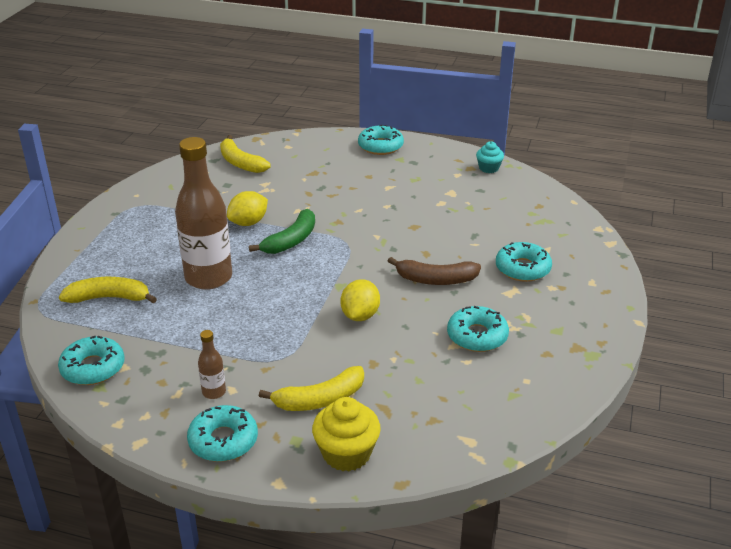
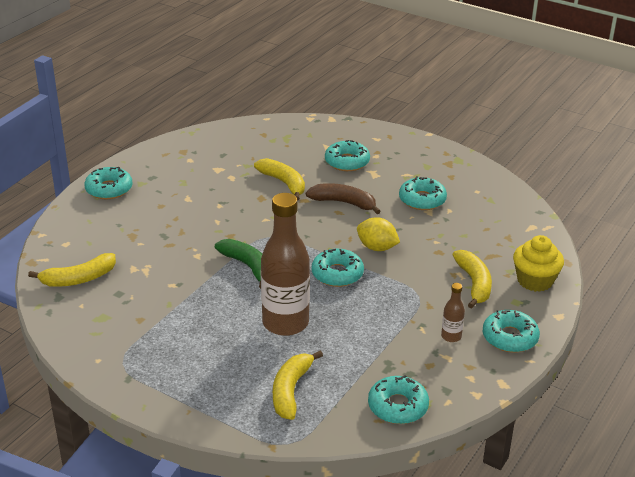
camera: 75 degrees left, 0 degrees up
(248, 223) = (202, 288): yellow lemon -> none
(300, 296) = (337, 274): none -> turquoise donut
(435, 280) = (344, 203): brown banana -> brown banana turned 90 degrees counterclockwise
(450, 235) = (283, 183): none -> yellow banana
(488, 168) = (190, 143): turquoise cupcake -> none

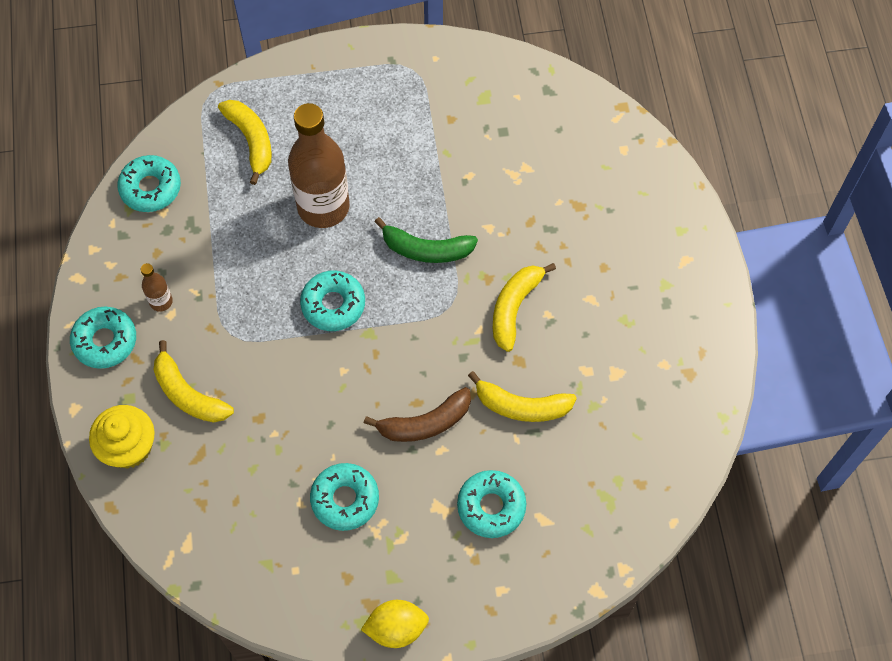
camera: 140 degrees right, 30 degrees up
(78, 279) = (557, 120): yellow banana -> yellow banana (514, 308)
(109, 189) = (683, 250): turquoise donut -> none
(377, 247) = (327, 374): yellow lemon -> yellow lemon (396, 628)

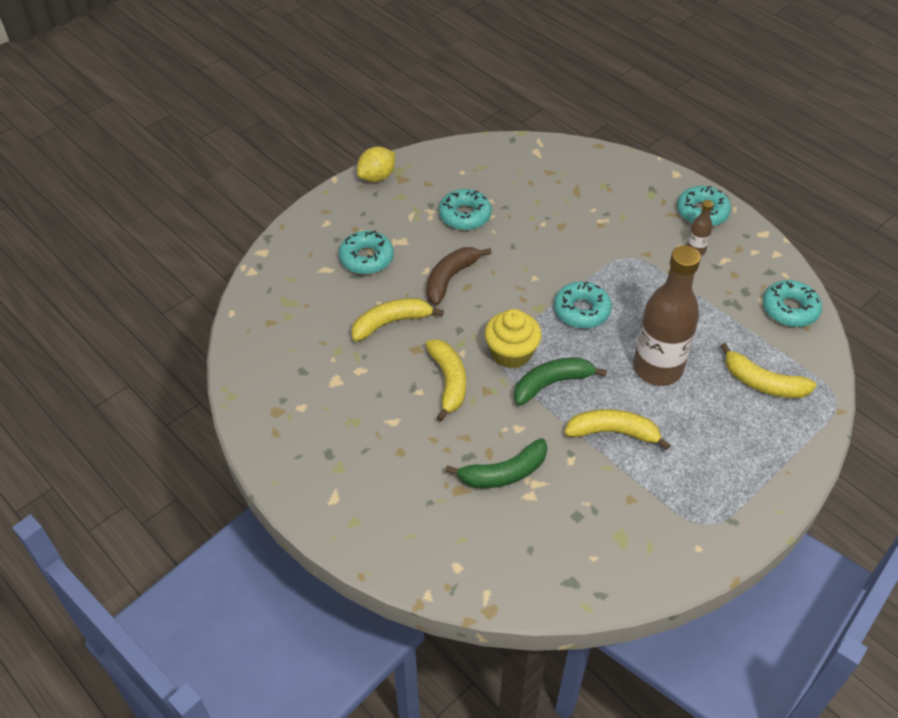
camera: 145 degrees right, 15 degrees down
(129, 447) = (622, 173): yellow cupcake -> yellow cupcake (511, 353)
(188, 394) = (618, 214): yellow banana -> yellow banana (613, 432)
(532, 197) = (503, 473): none -> green banana

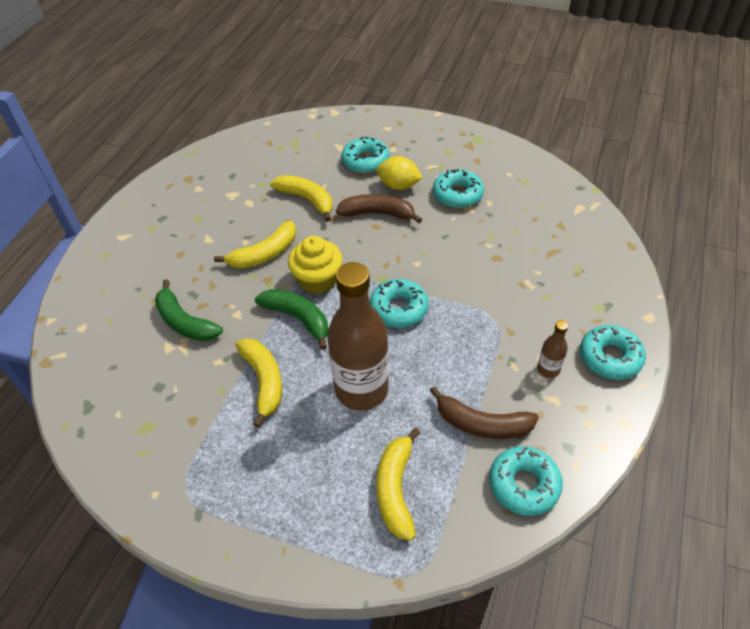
camera: 65 degrees right, 0 degrees up
(377, 177) = (459, 132): yellow lemon -> yellow lemon (398, 186)
(727, 309) = (482, 423): none -> brown banana

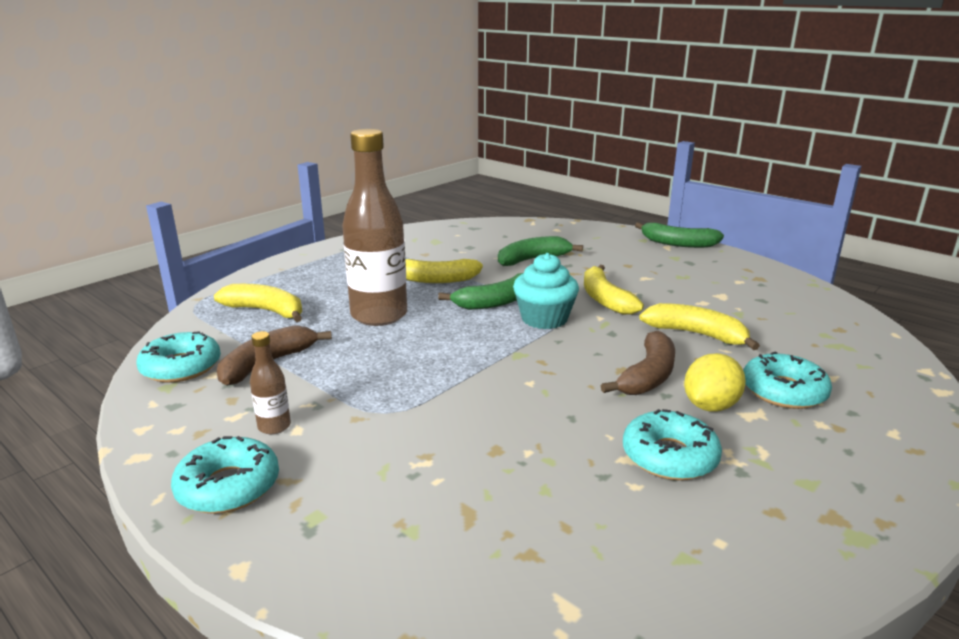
camera: 110 degrees right, 25 degrees down
(112, 230) = (678, 243): none -> green banana
(307, 200) = (696, 334): yellow banana -> yellow banana turned 120 degrees counterclockwise
(318, 280) = (544, 319): yellow cupcake -> turquoise cupcake
(399, 308) = (463, 354): turquoise donut -> none

